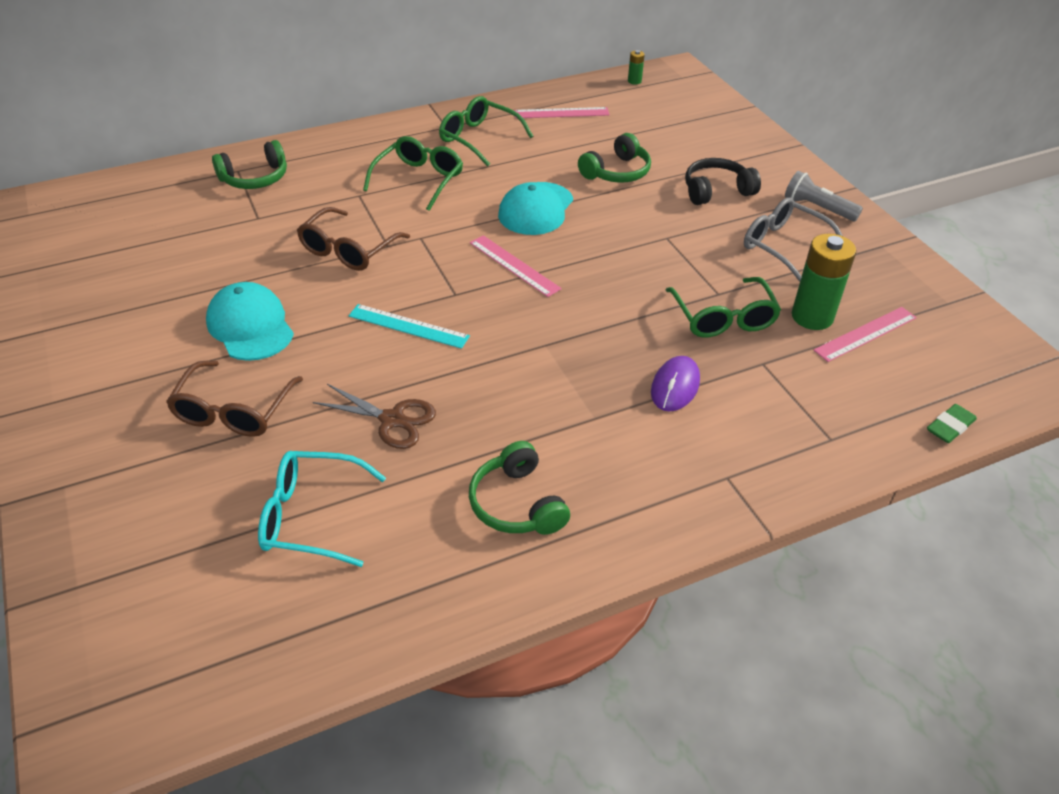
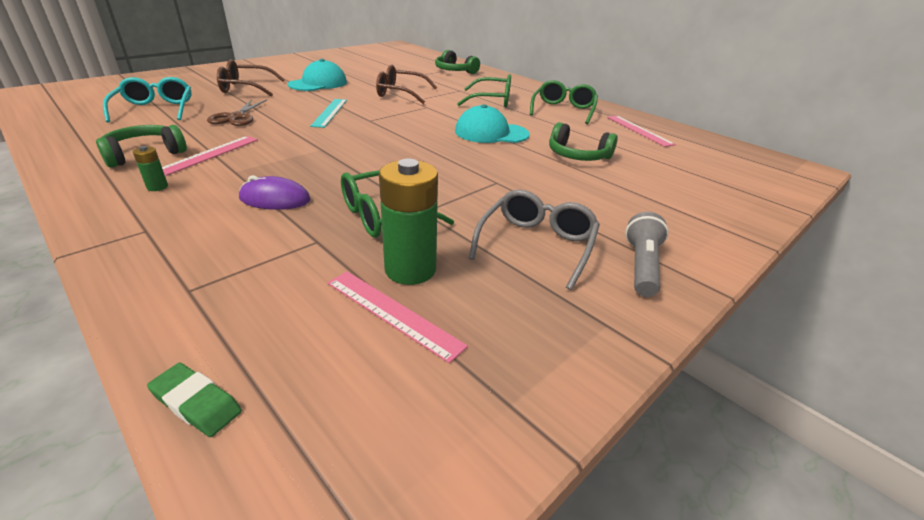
camera: 70 degrees right, 10 degrees down
(514, 265) = (413, 132): pink ruler -> pink ruler (210, 154)
(634, 81) = (741, 152): green battery -> green battery (157, 187)
(716, 191) = (602, 201): black headphones -> none

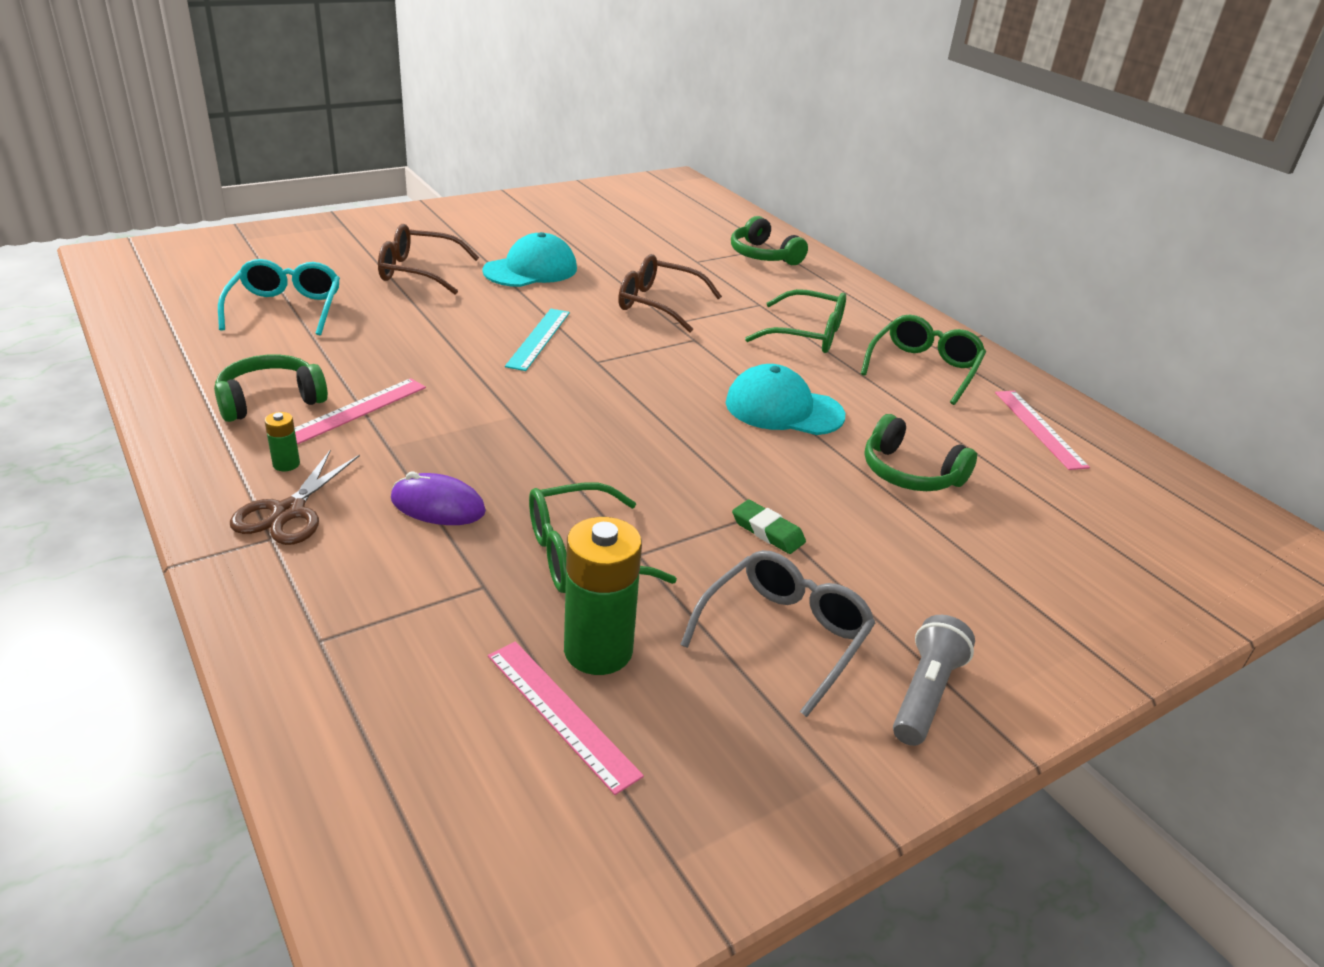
camera: 10 degrees right, 0 degrees up
(196, 403) = (322, 793): green eraser -> green eraser (767, 531)
(236, 117) = (399, 336): brown scissors -> brown scissors (289, 512)

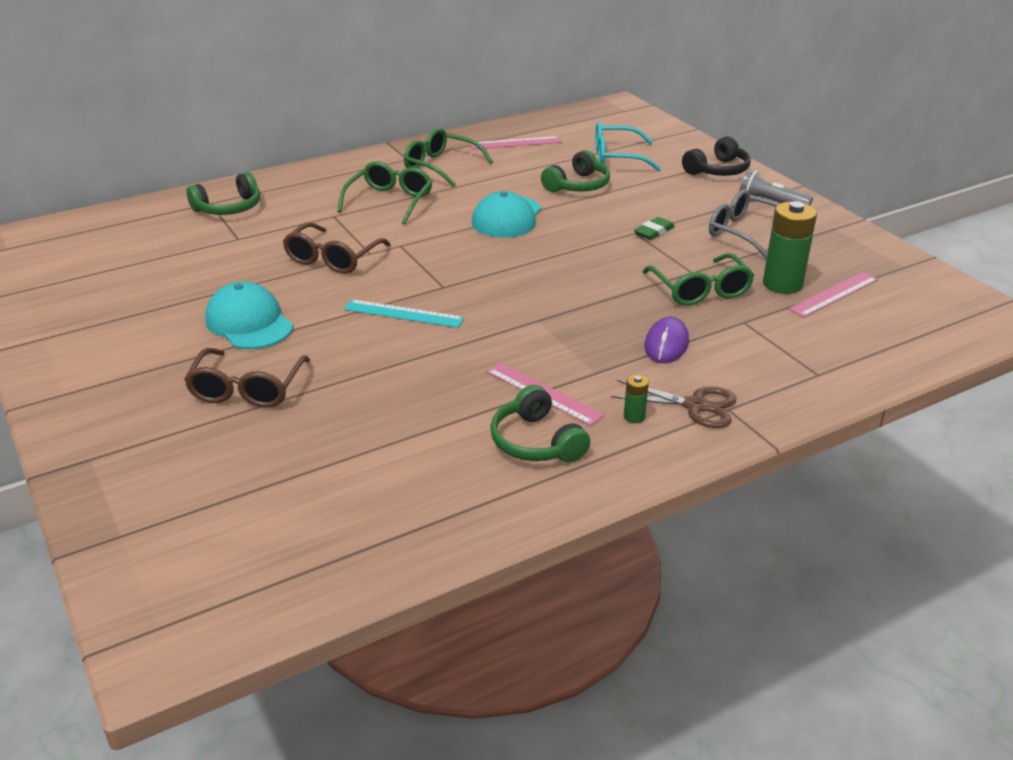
camera: 85 degrees left, 0 degrees up
(286, 308) = (340, 465): turquoise glasses -> turquoise glasses (616, 157)
(1049, 640) = (717, 170): none -> black headphones

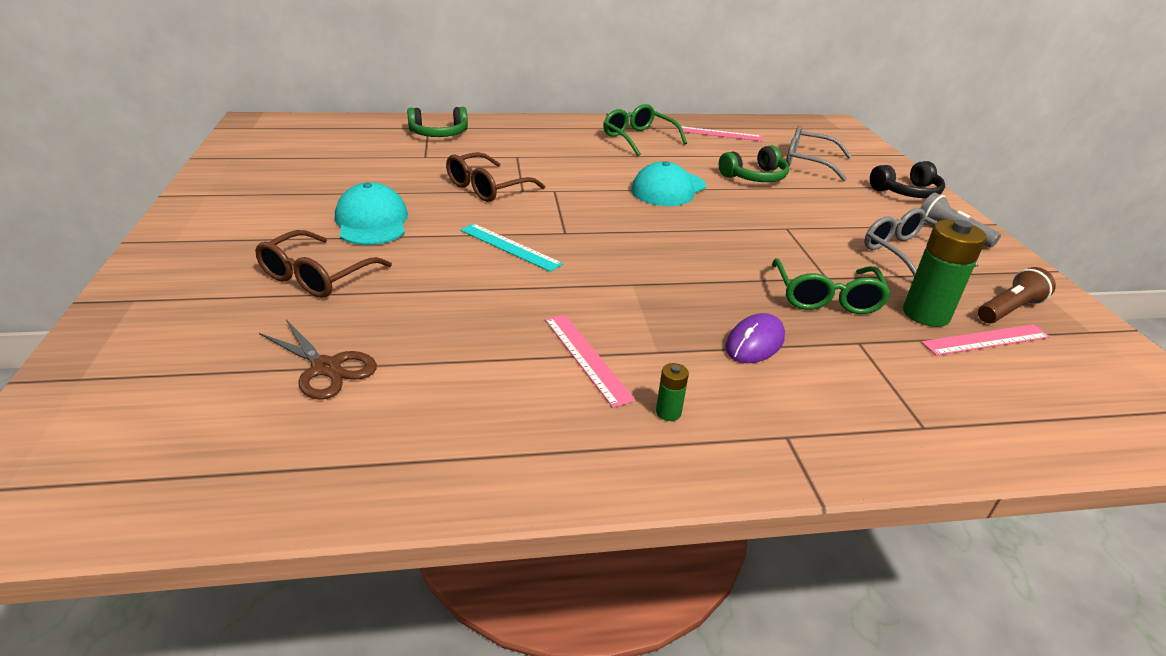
camera: 20 degrees right, 0 degrees up
(390, 201) = (573, 155): green glasses -> none
(536, 442) = (541, 408): green headphones -> none
(616, 157) = (807, 162): turquoise glasses -> grey glasses
(654, 232) = (807, 231): green eraser -> none
(695, 406) = (748, 421): brown scissors -> brown scissors (326, 368)
(841, 264) = (1009, 310): none -> brown flashlight

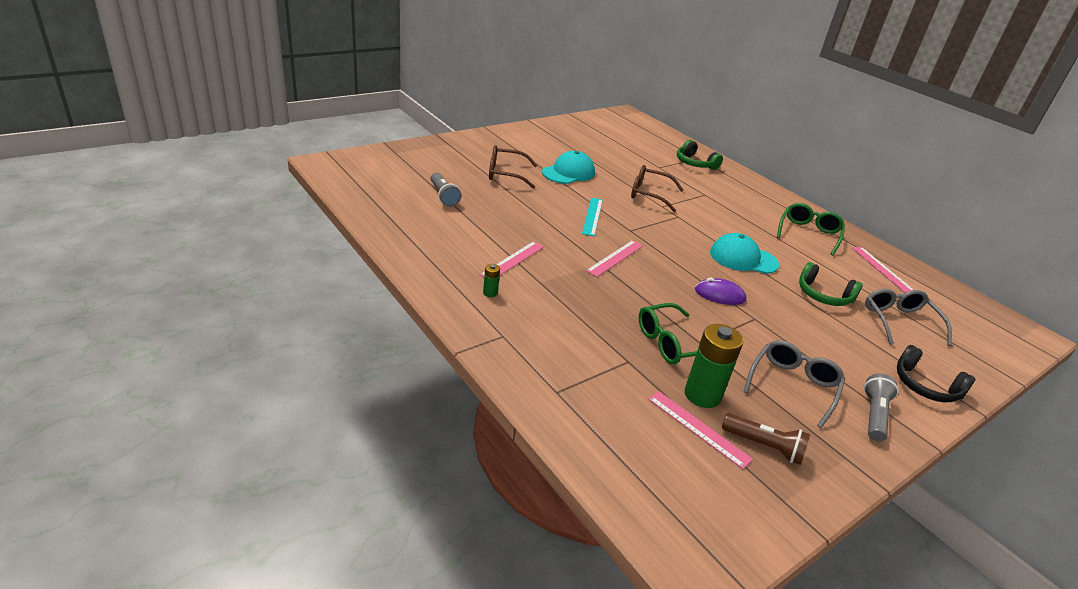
camera: 60 degrees right, 0 degrees up
(326, 368) = (443, 196): brown scissors -> grey flashlight
(625, 268) = (615, 258): none -> pink ruler
(755, 343) = (583, 316): purple mouse -> purple mouse (719, 295)

